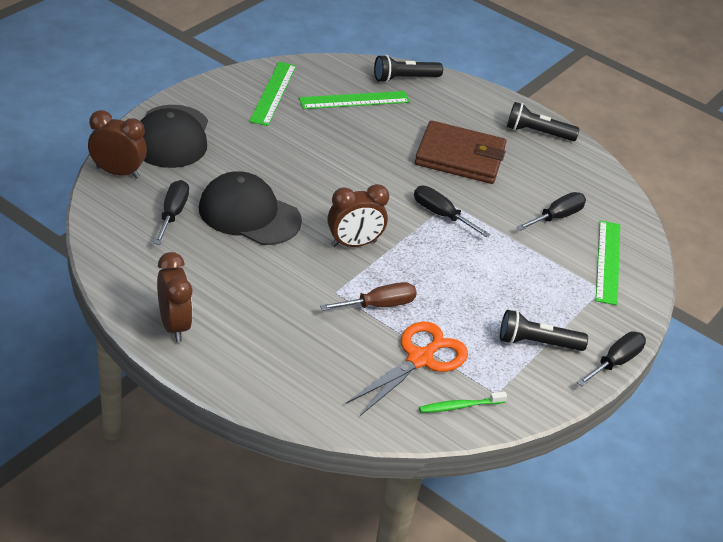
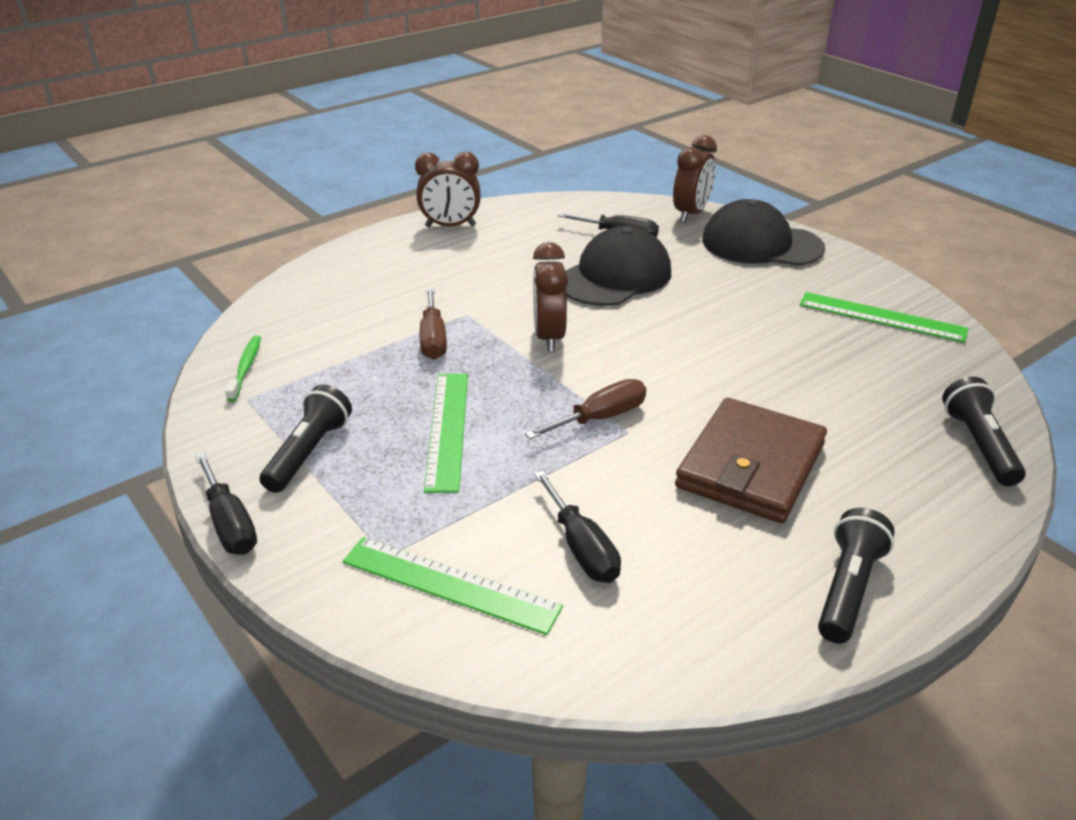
camera: 110 degrees right, 5 degrees down
(354, 100) = (888, 383): green ruler -> green ruler (448, 429)
(420, 359) = (332, 353): orange scissors -> none
(441, 214) = (600, 418): black screwdriver -> brown screwdriver

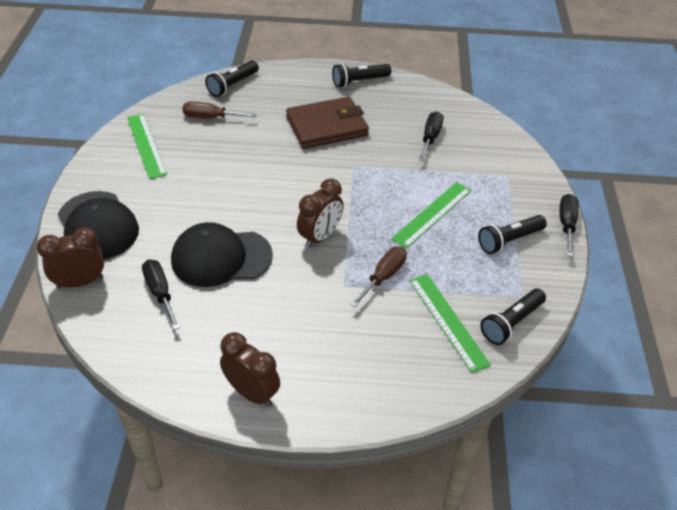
camera: 140 degrees left, 10 degrees up
(245, 368) = (511, 323): green toothbrush -> black flashlight
(449, 584) = (491, 153): green ruler -> green ruler (448, 321)
(600, 418) = (356, 178): brown screwdriver -> brown screwdriver (210, 117)

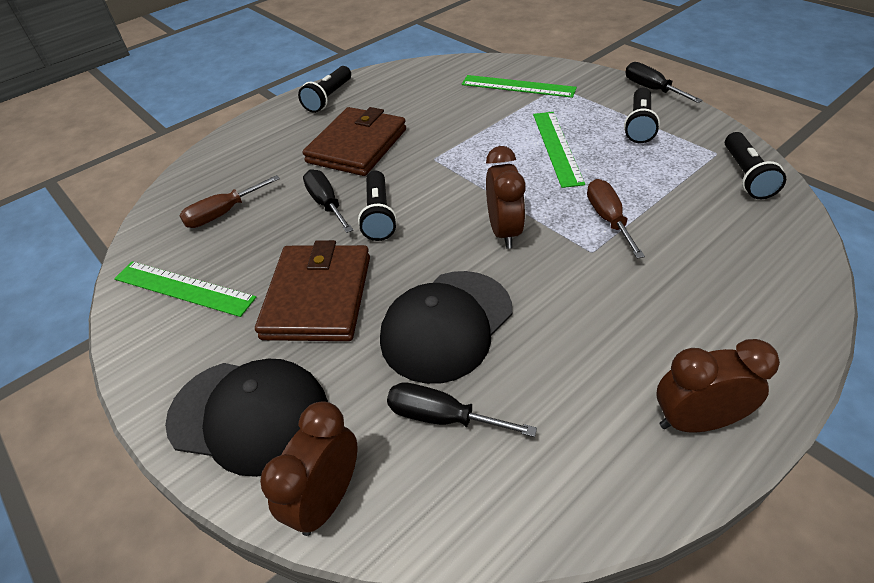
camera: 40 degrees left, 0 degrees up
(190, 196) = (318, 297): none -> brown wallet
(232, 85) = (203, 173): black flashlight -> black flashlight (378, 215)
(430, 138) = (458, 99): black screwdriver -> black screwdriver (326, 203)
(448, 321) = (710, 210): green ruler -> green ruler (518, 86)

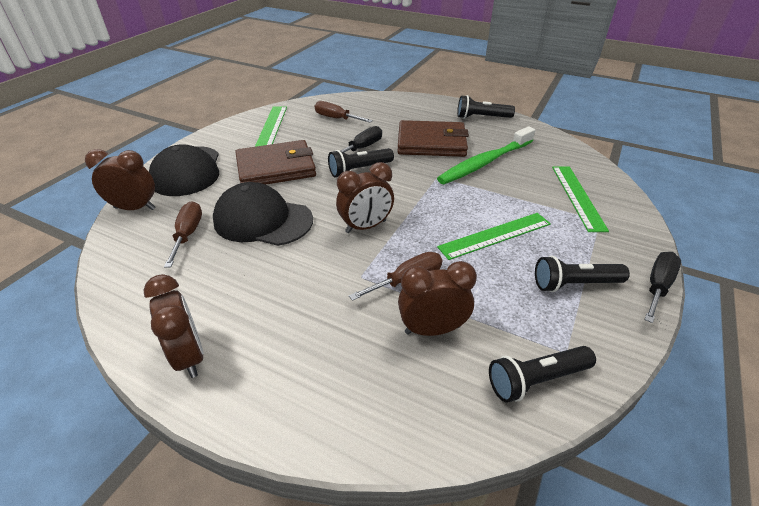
camera: 65 degrees right, 5 degrees down
(426, 120) = (485, 162): none -> green toothbrush
(442, 417) = (188, 234): black screwdriver -> brown screwdriver
(681, 218) = (432, 329): none -> brown clock

